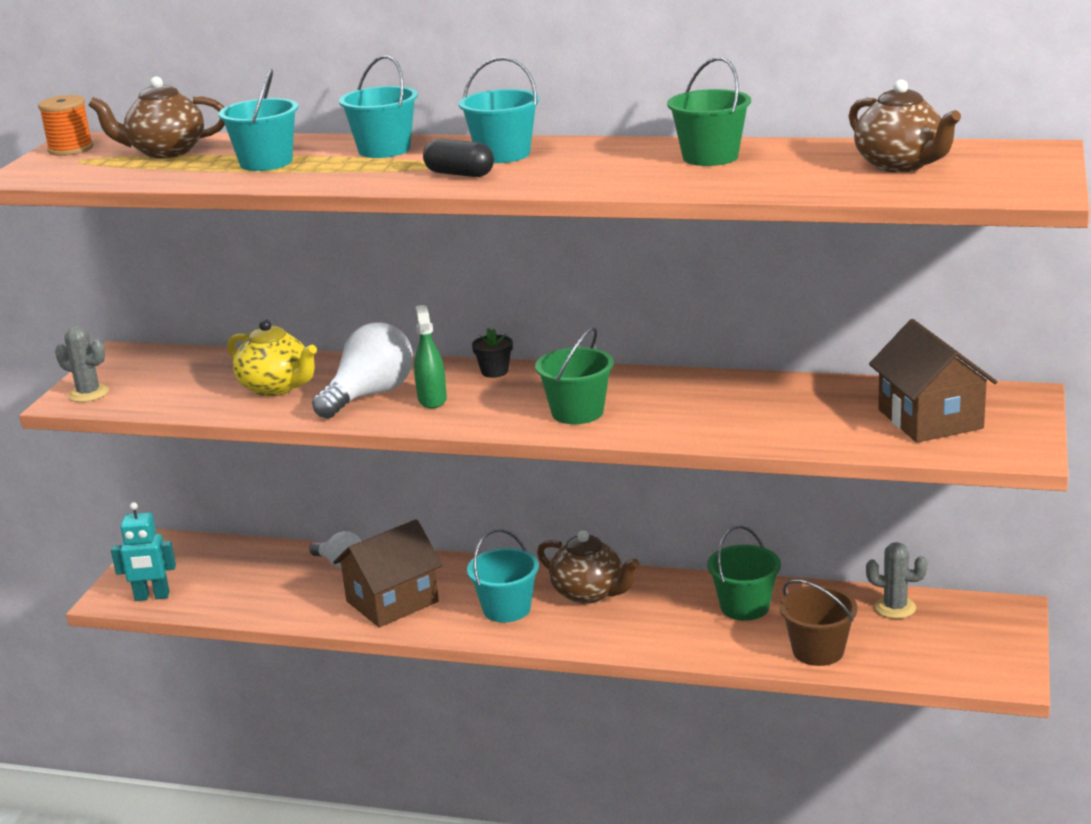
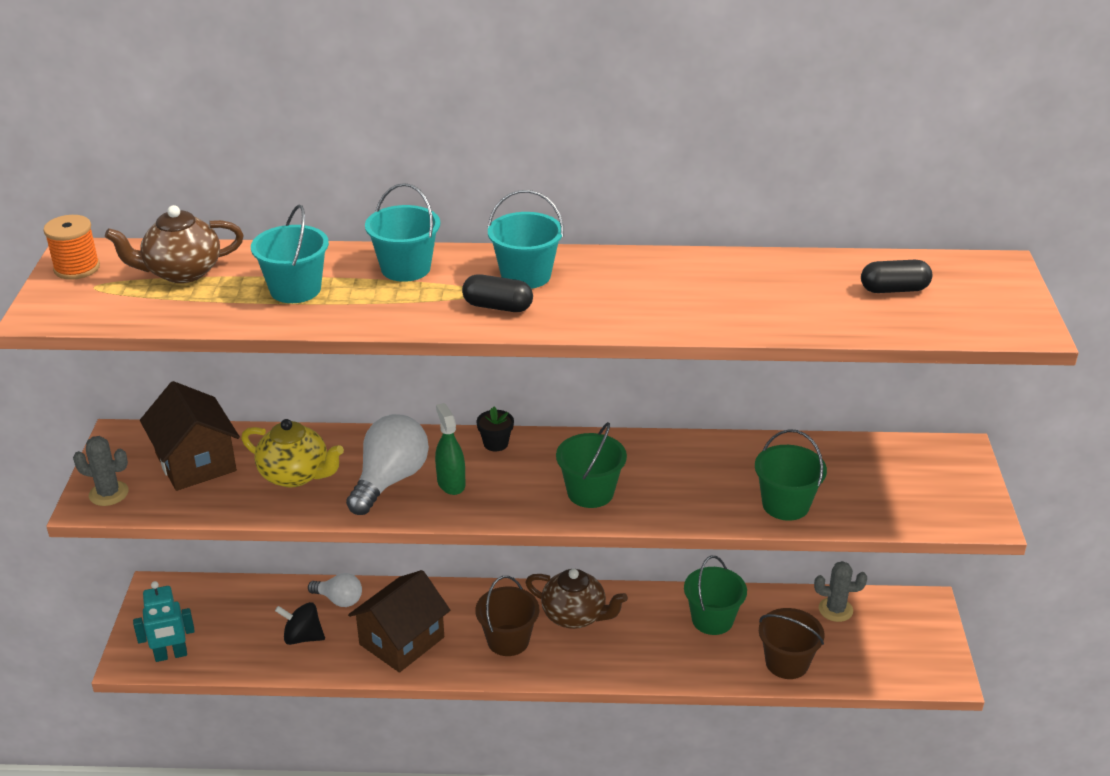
camera: 15 degrees left, 10 degrees up
(290, 591) = (302, 637): none -> black spinning top
(506, 609) = (508, 640): turquoise bucket -> brown bucket
(710, 157) = (721, 278): green bucket -> green bucket (785, 505)
(900, 165) = (894, 289): brown teapot -> black capsule
(930, 419) = (895, 483): brown house -> brown house (196, 462)

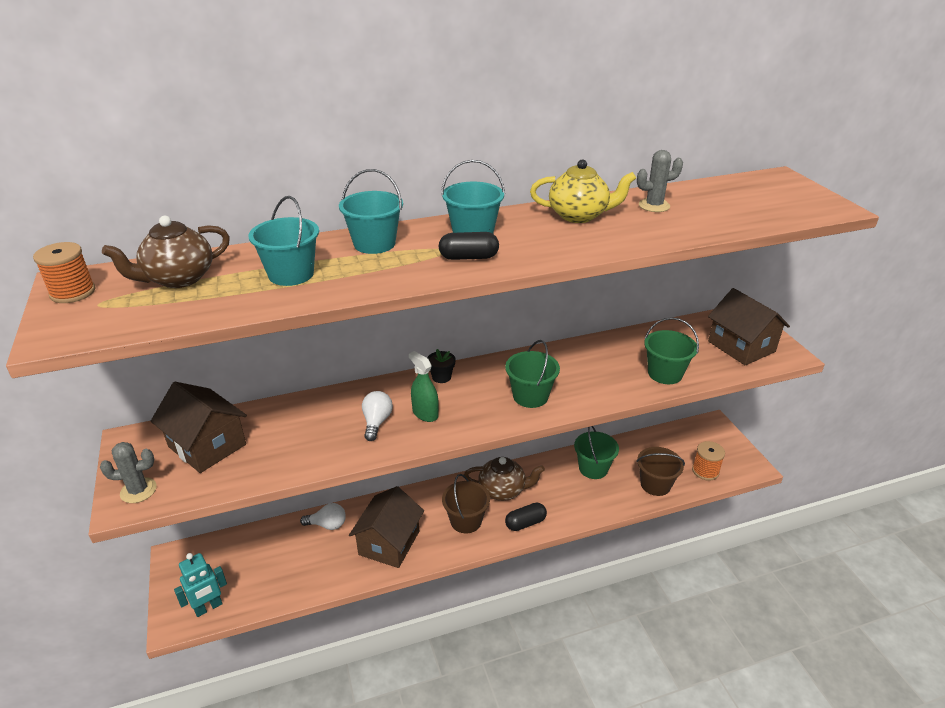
camera: 20 degrees left, 0 degrees up
(295, 475) = (298, 436): yellow teapot -> yellow teapot (579, 216)
(302, 637) = (311, 562): black spinning top -> none
(390, 480) = (376, 422): white light bulb -> white light bulb, size x0.59
(835, 610) = (663, 441): grey cactus -> grey cactus (654, 206)
(871, 664) = (705, 471): none -> orange spool
(894, 289) = (732, 200): black capsule -> black capsule (525, 523)
(922, 493) = (741, 346): none -> brown house

